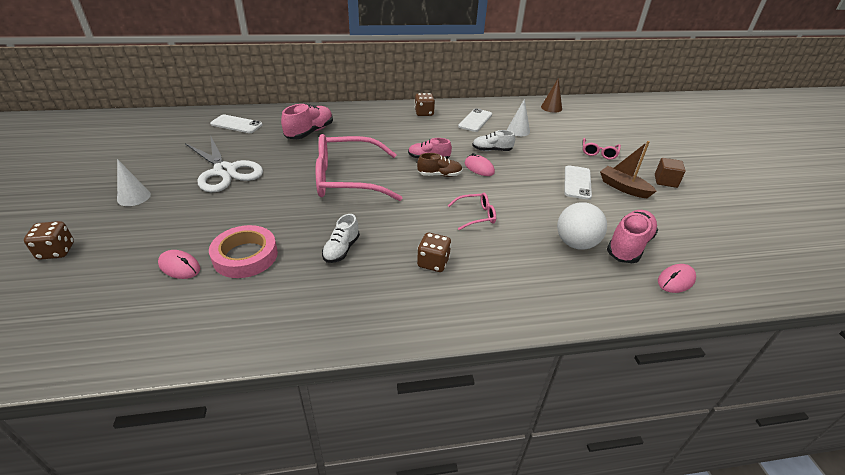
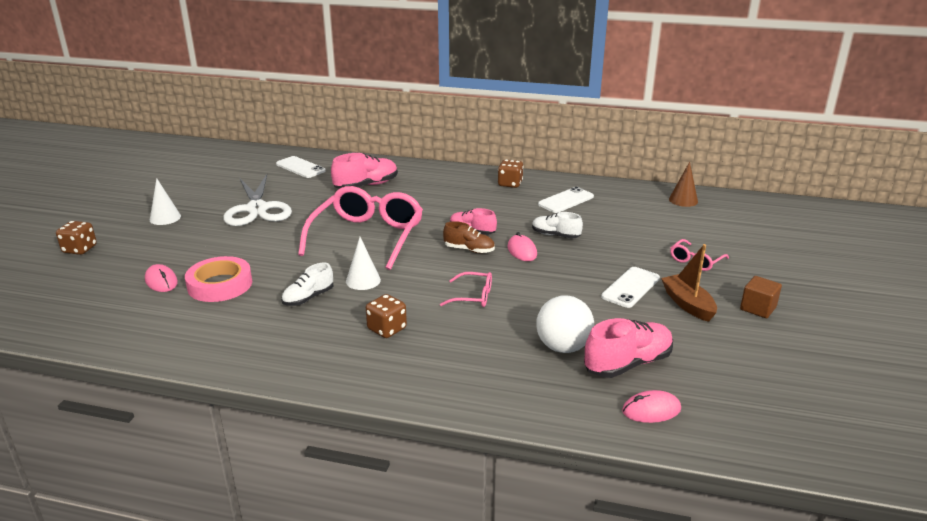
camera: 25 degrees right, 10 degrees down
(347, 179) = (367, 237): pink glasses -> pink glasses turned 90 degrees clockwise
(518, 130) = (610, 219): white cone -> white cone (363, 280)

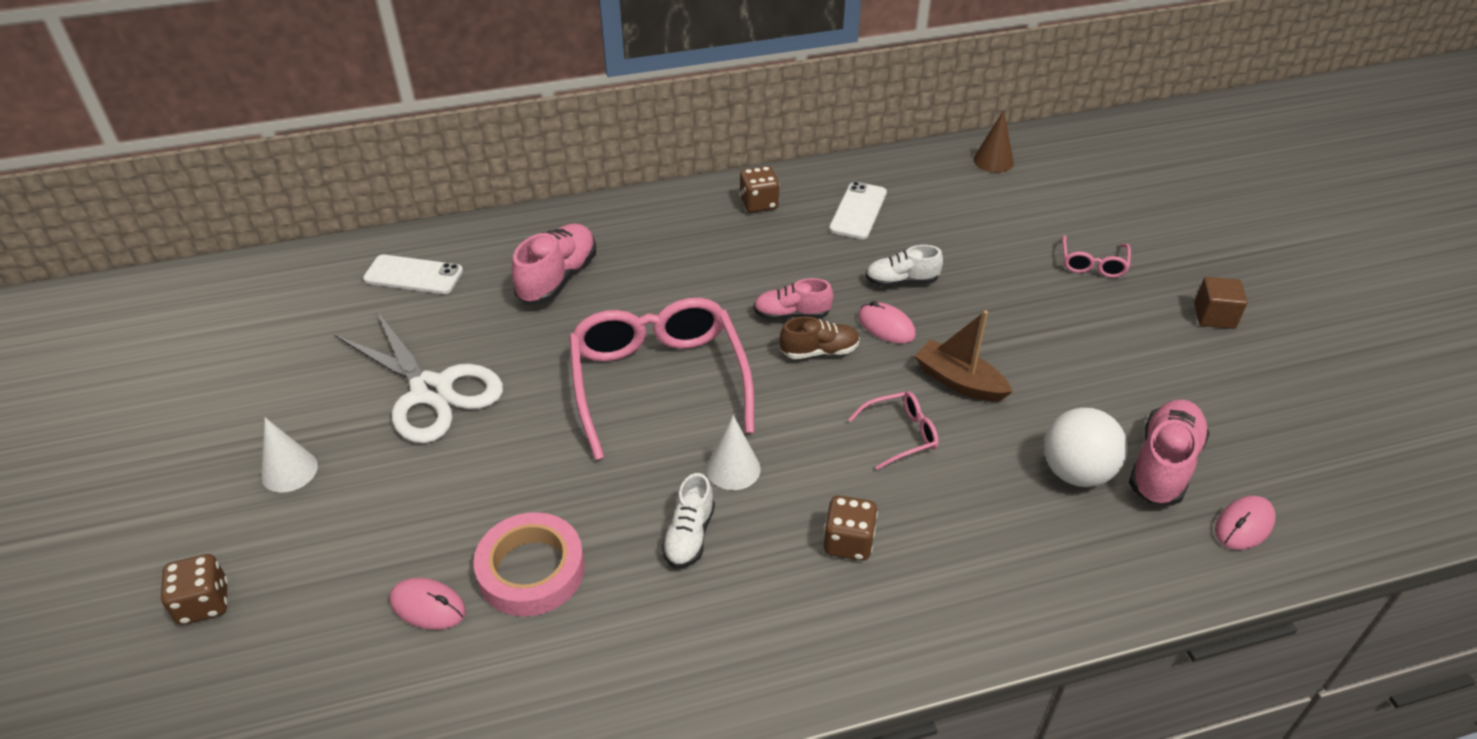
camera: 30 degrees left, 15 degrees up
(631, 287) = (1063, 338): white phone -> none
(688, 304) = (1143, 340): brown boat -> brown boat (959, 381)

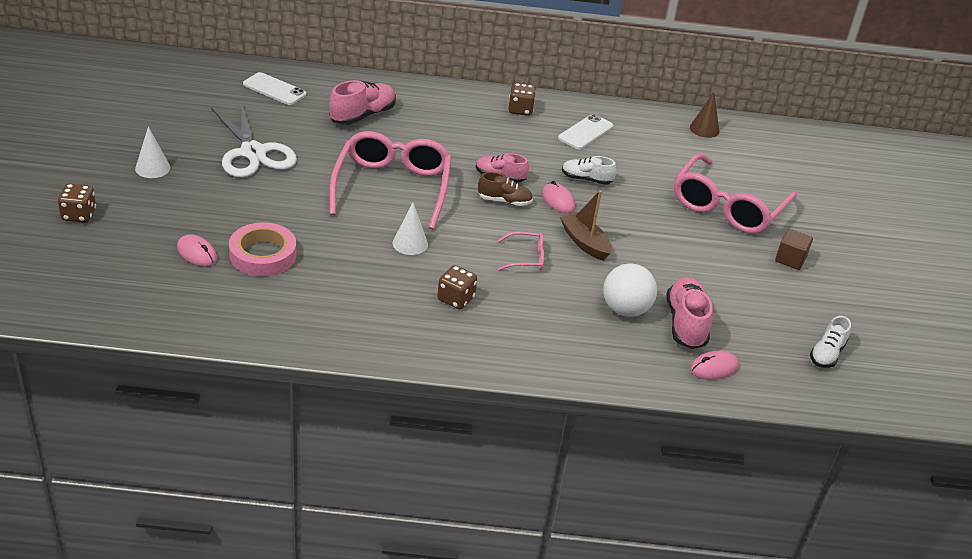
camera: 15 degrees right, 5 degrees down
(689, 536) = (363, 267): white shoe -> white shoe (827, 354)
(1093, 264) = (728, 207): pink glasses -> pink glasses, size x2.27
(1163, 465) = (686, 324): pink shoe -> pink shoe turned 45 degrees counterclockwise

